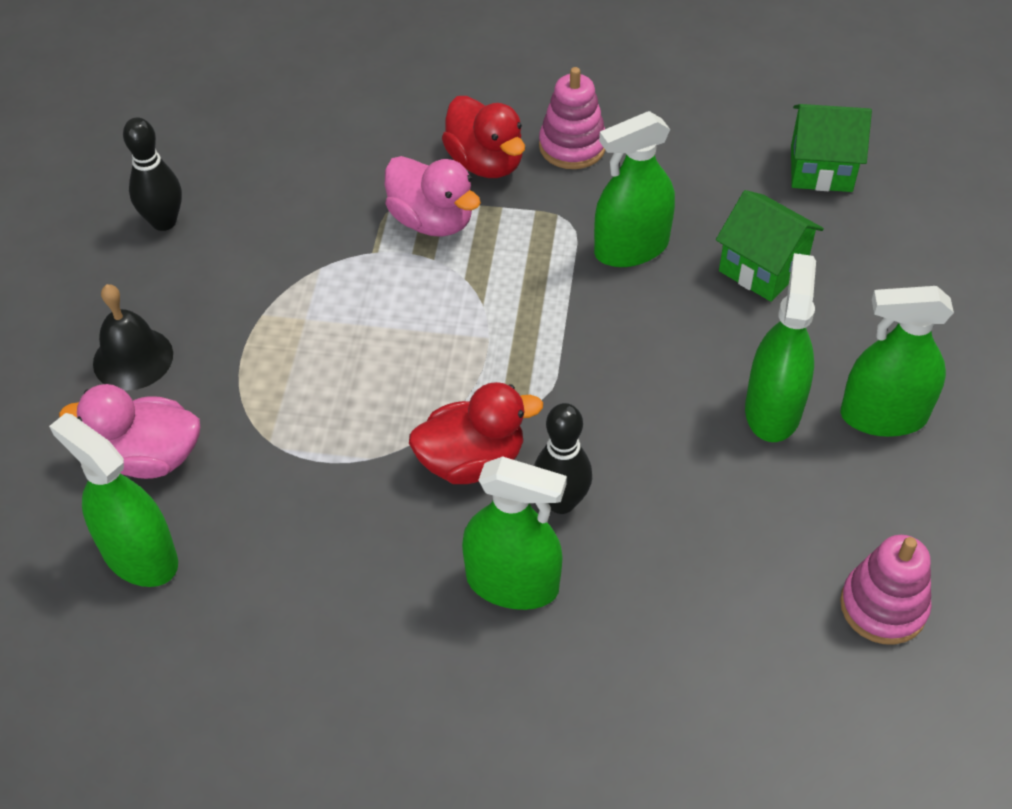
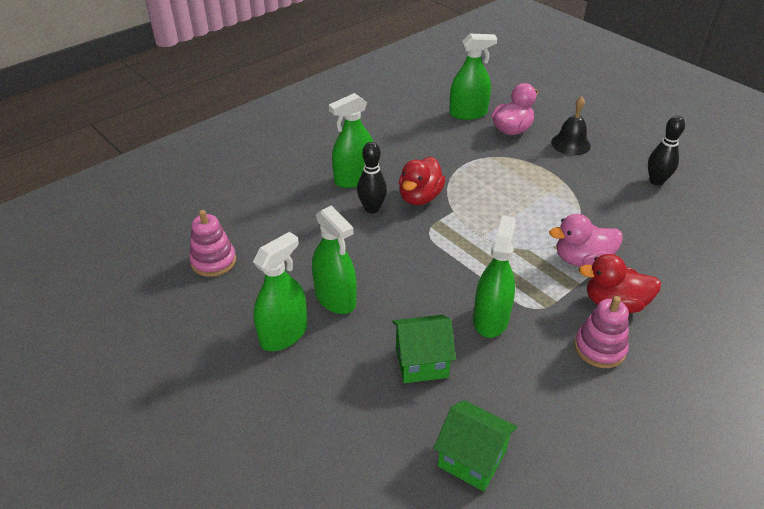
camera: 130 degrees right, 10 degrees down
(821, 168) = (472, 459): green house -> green house turned 75 degrees clockwise

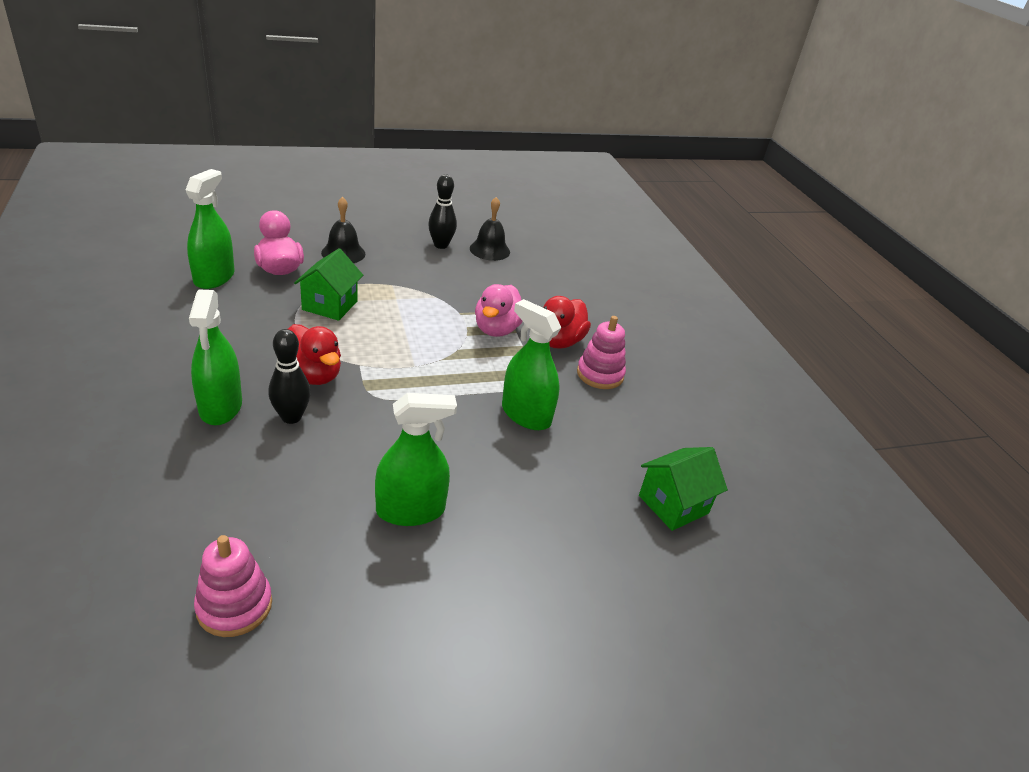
camera: 70 degrees left, 5 degrees down
(283, 334) = (431, 580): green spray bottle -> none
(421, 362) = (547, 485): green house -> green house (330, 305)
(694, 209) = (489, 250): none -> black bell

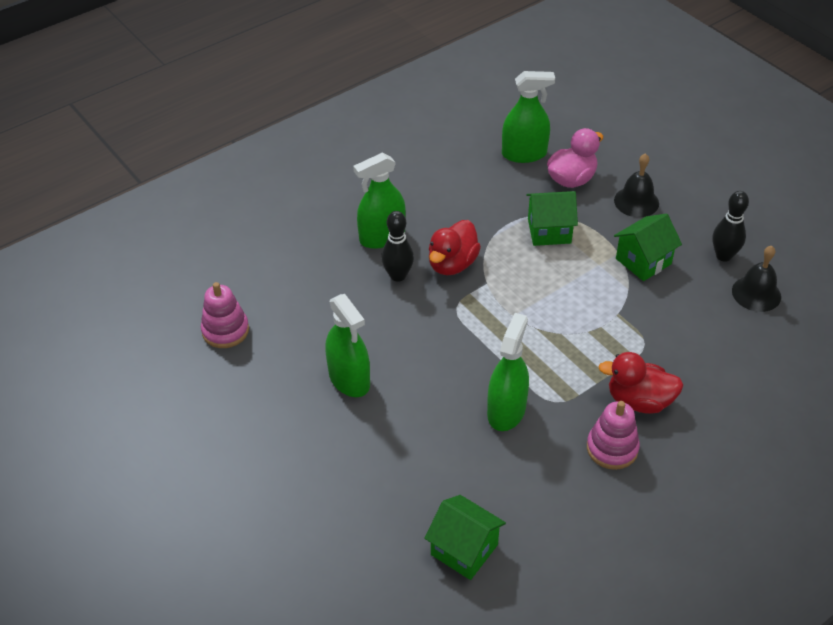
camera: 75 degrees right, 10 degrees up
(413, 278) = (643, 261): none -> green house
(497, 329) = (616, 349): pink duck -> none

